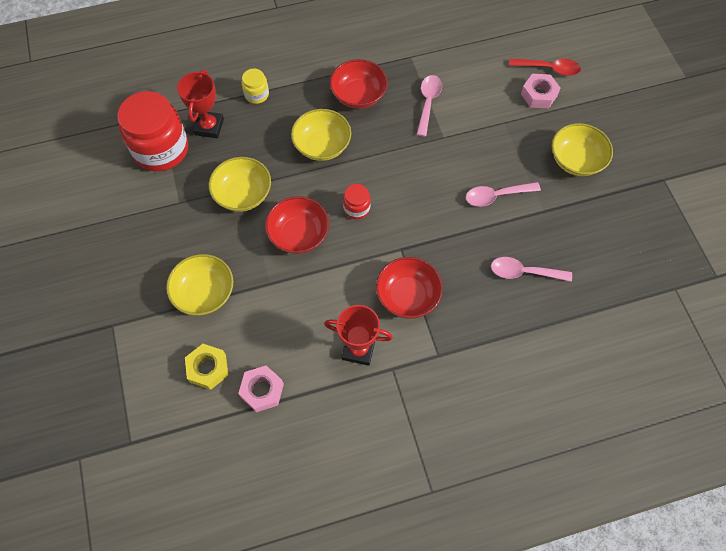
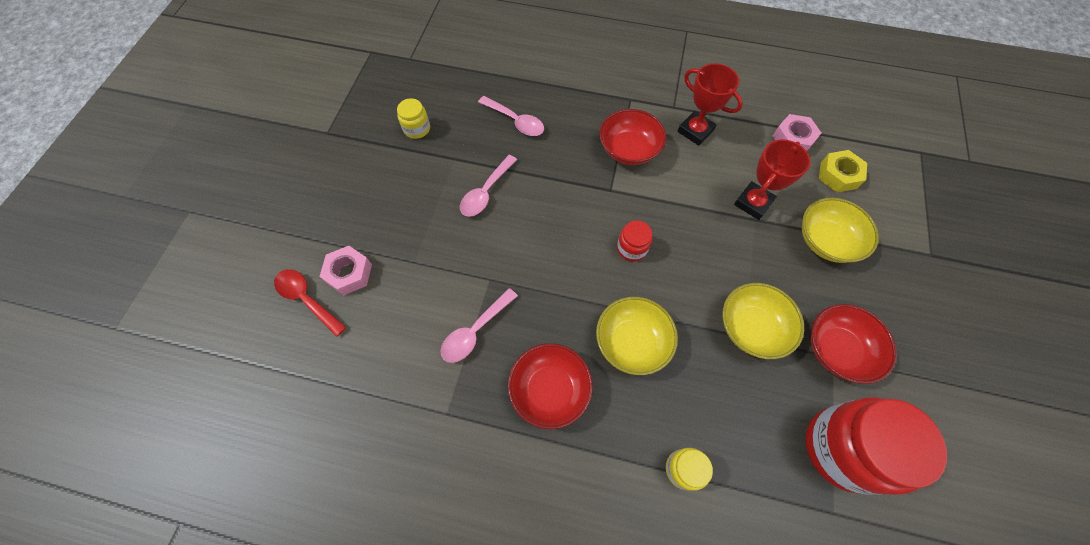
camera: 150 degrees left, 0 degrees up
(209, 127) = (767, 450): red trophy -> red trophy (753, 203)
(299, 234) = (705, 251): red bowl -> red bowl (837, 350)
(496, 196) = (486, 192): pink spoon -> pink spoon turned 105 degrees clockwise
(576, 160) = (382, 187): yellow bowl -> none
(598, 220) = (417, 129): none -> yellow jar

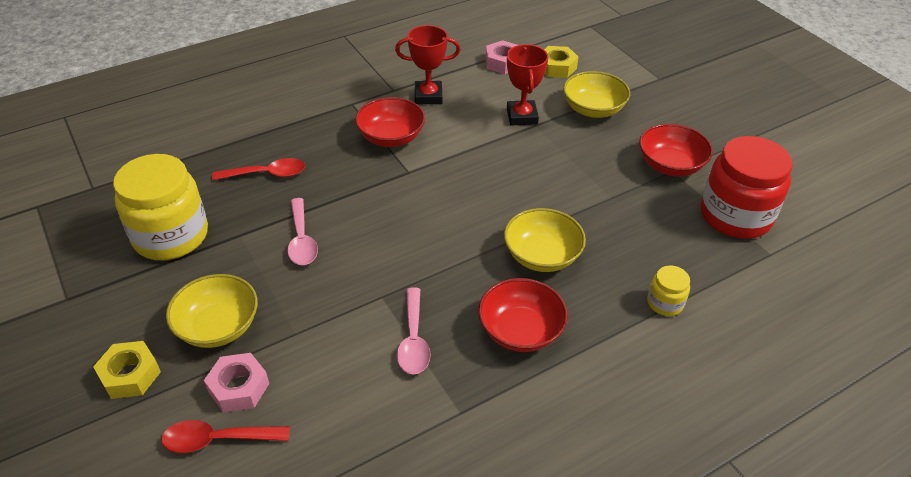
camera: 45 degrees left, 20 degrees down
(308, 214) = (130, 375): none -> yellow nut
(417, 129) = (171, 236): yellow jar -> yellow jar, size x2.19
(515, 121) = (267, 174): pink spoon -> red spoon
(632, 248) = (471, 198): red jar -> none
(751, 328) = (608, 190): yellow bowl -> yellow bowl (218, 327)

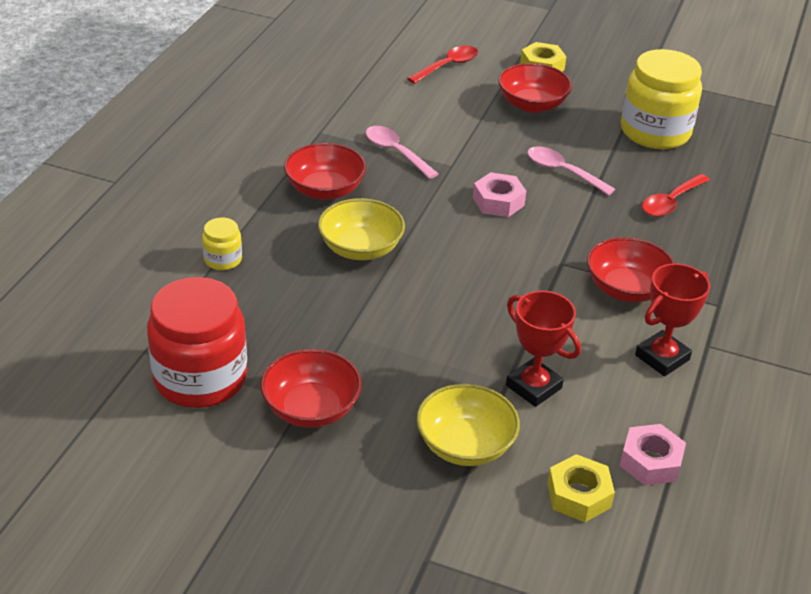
camera: 140 degrees right, 5 degrees down
(218, 327) = (532, 104): yellow bowl -> red bowl
(239, 387) = (471, 87): pink nut -> pink nut (498, 201)

